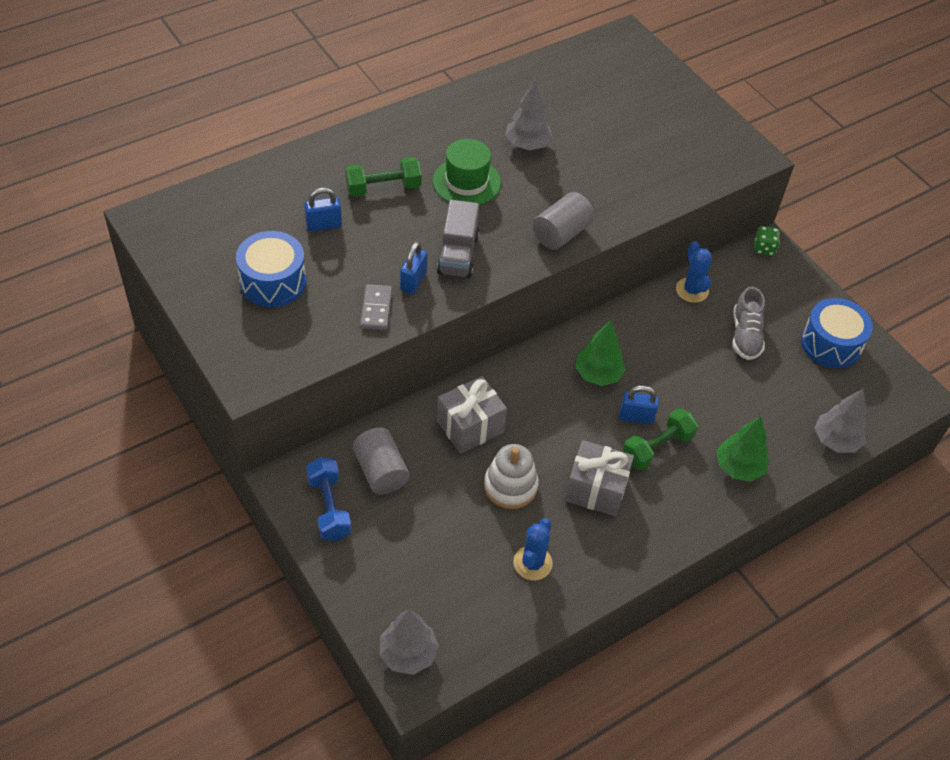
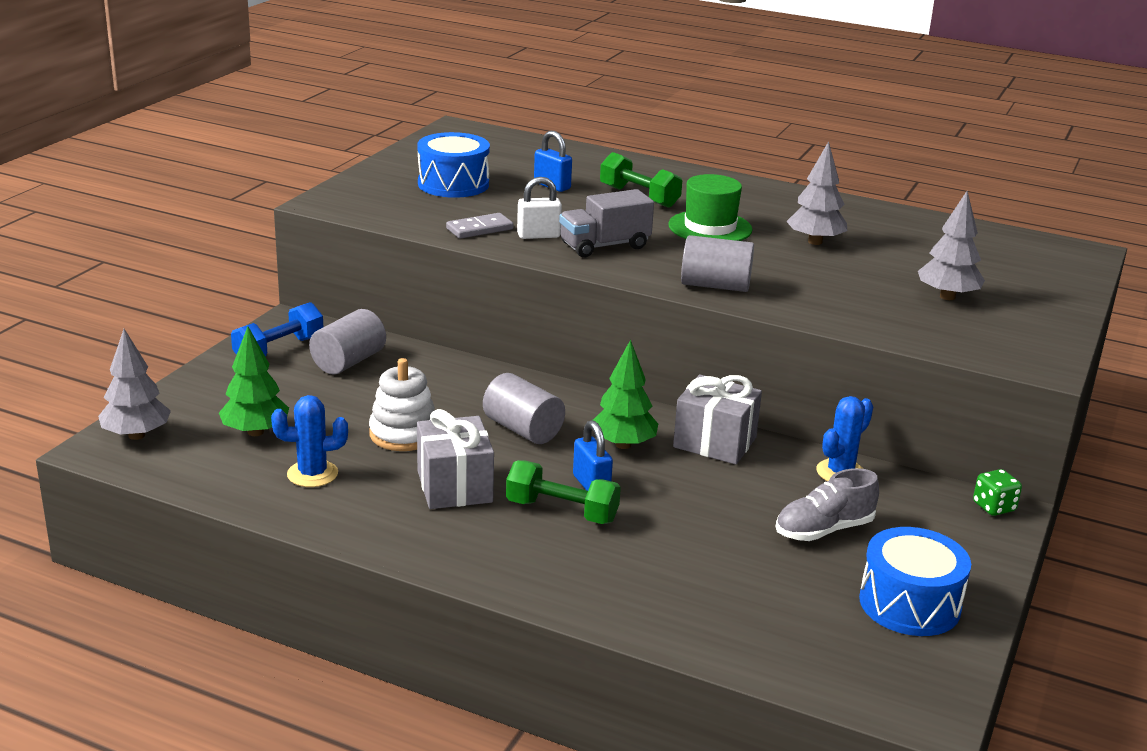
camera: 60 degrees right, 25 degrees down
(413, 281) = (538, 235): blue padlock -> white padlock
(470, 426) = (458, 391): grey gift -> grey gift (715, 442)
(546, 417) = (523, 430): none -> grey cylinder
(738, 467) = (600, 579): green tree -> green tree (255, 432)
(835, 440) = (742, 651): grey tree -> grey tree (947, 297)

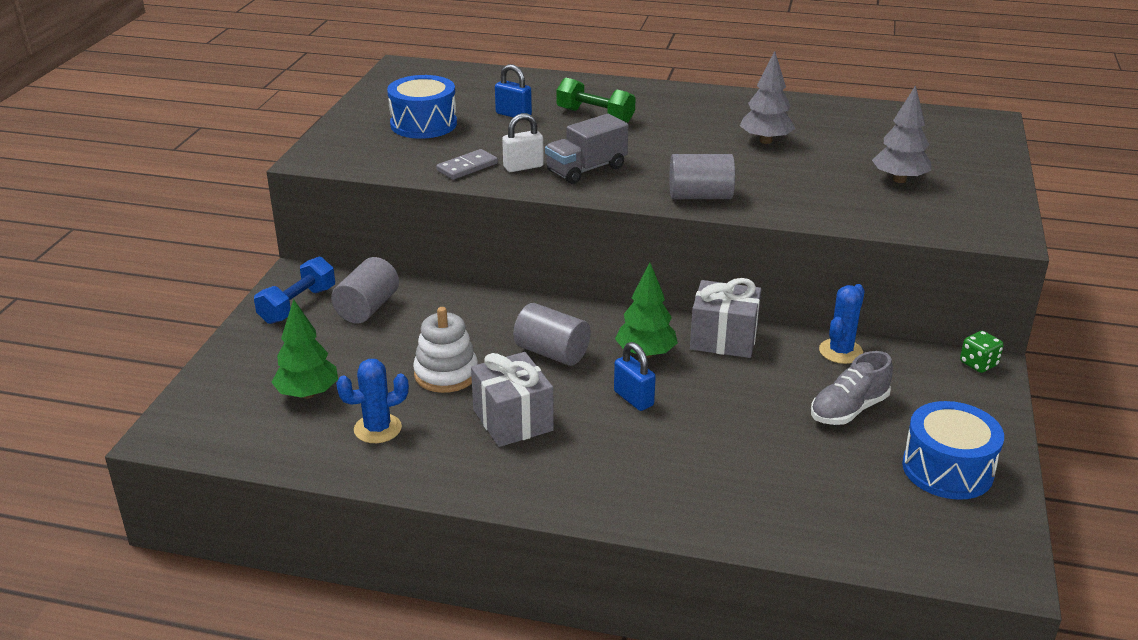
camera: 10 degrees left, 5 degrees up
(136, 435) = (195, 415): grey tree -> none
(562, 511) = (618, 429): green dumbbell -> none
(710, 227) = (670, 138): green hat -> none

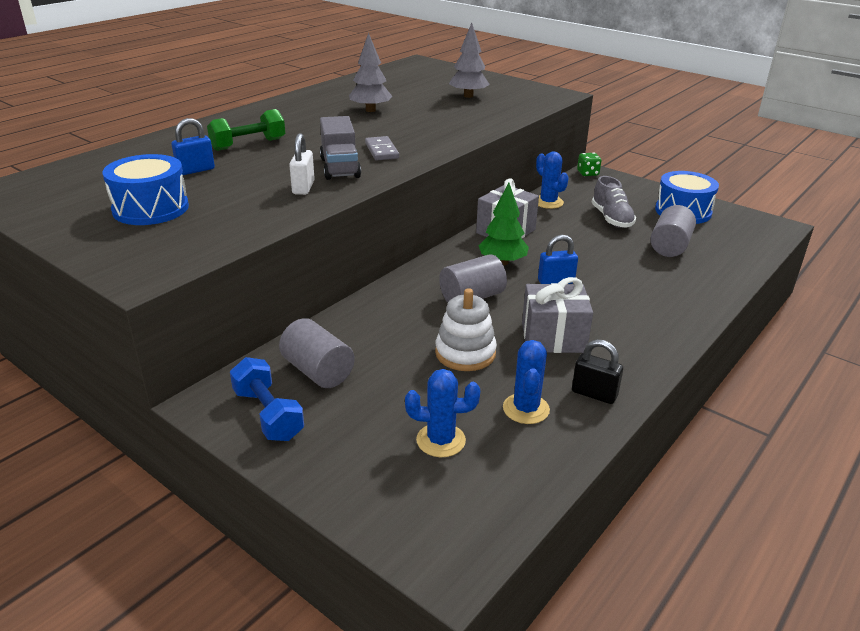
camera: 65 degrees left, 0 degrees up
(307, 394) = (441, 440): green tree -> blue cactus
(427, 465) = (594, 394): none -> black padlock
(467, 167) = (272, 208): grey domino -> grey domino (382, 151)
(700, 196) = (430, 145): grey cylinder -> grey cylinder (670, 246)

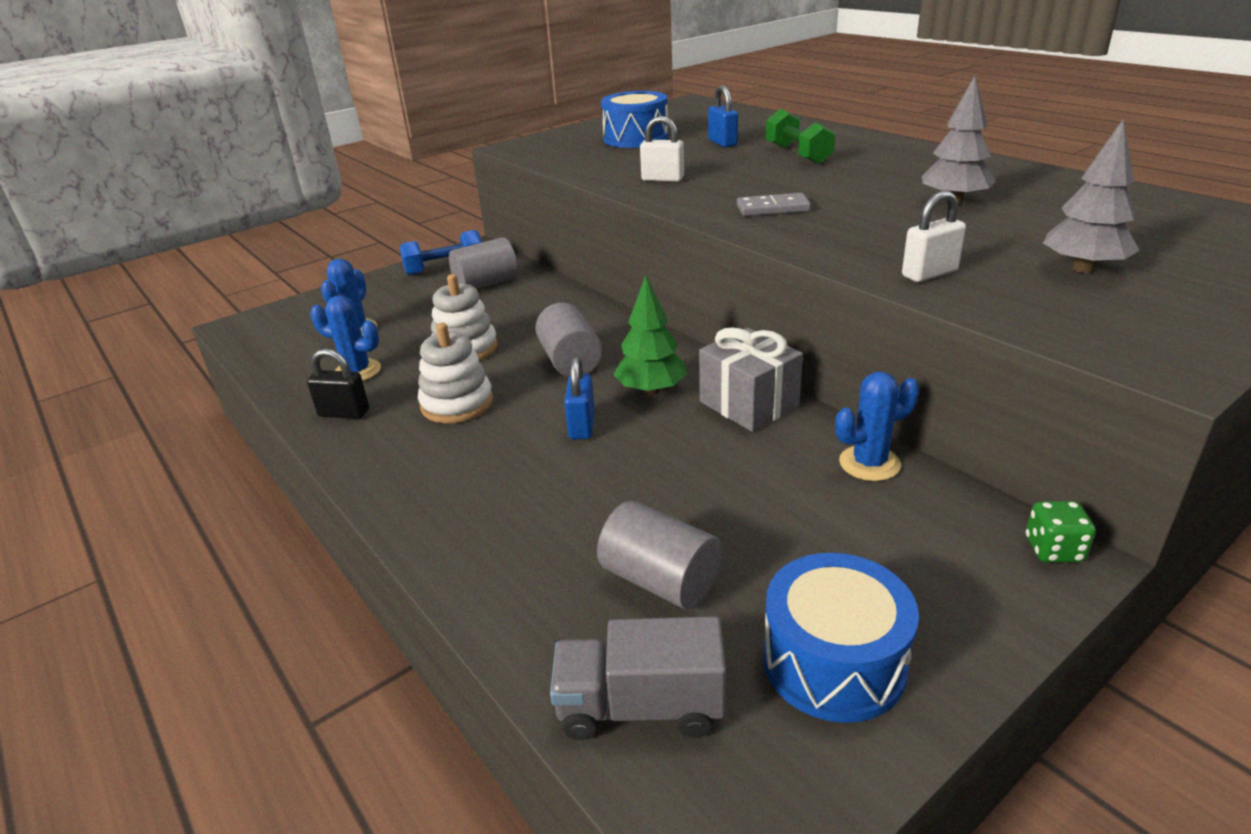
camera: 105 degrees right, 0 degrees up
(340, 168) = (716, 191): grey truck -> grey truck (640, 706)
(484, 120) = (929, 273): none -> white padlock
(553, 337) = (457, 404): grey gift -> white stacking toy
(594, 394) = (344, 413): black padlock -> black padlock turned 60 degrees clockwise
(611, 218) = (794, 530): grey shoe -> none

